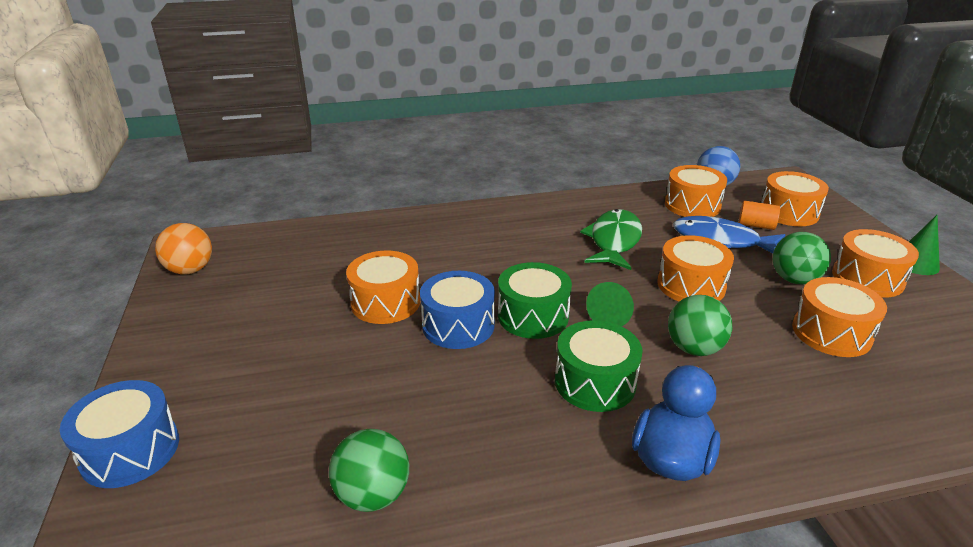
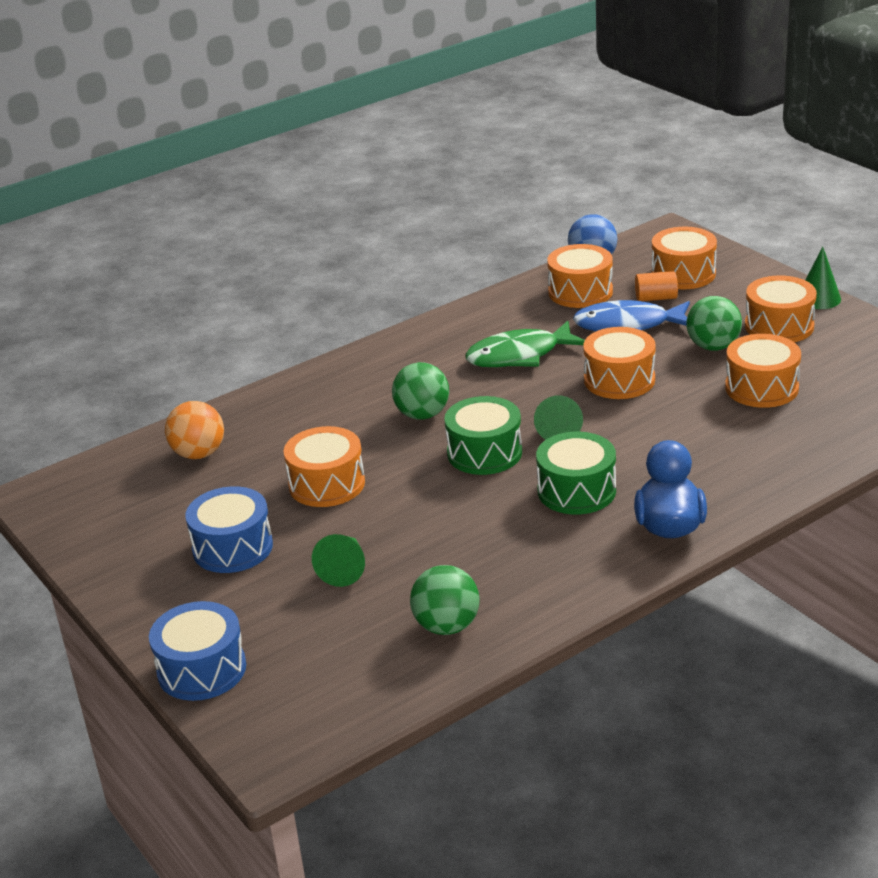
camera: 20 degrees left, 0 degrees up
(190, 270) = (75, 517): orange ball -> orange ball (199, 454)
(334, 389) = (344, 569): none -> green cone
(458, 325) = (418, 482): blue drum -> blue drum (232, 547)
(614, 241) = (519, 355): green fish -> green fish turned 105 degrees counterclockwise
(694, 348) = (648, 437): green ball -> green ball (422, 414)

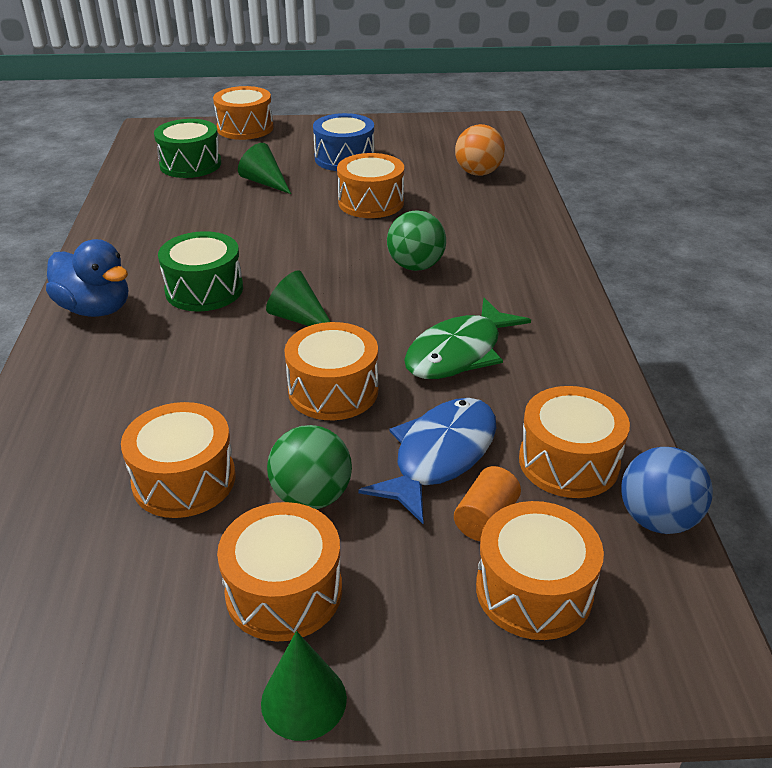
camera: 120 degrees right, 5 degrees up
(202, 669) = (245, 128): blue drum -> orange drum
(447, 626) = (156, 194): green ball -> none
(484, 453) = (317, 272): green drum -> green drum (190, 164)
(519, 355) = (459, 352): green fish -> green fish turned 150 degrees counterclockwise

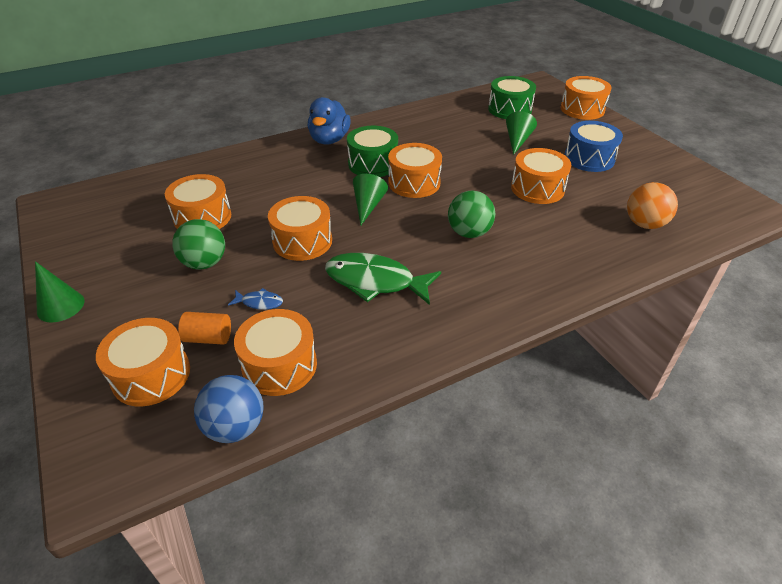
camera: 65 degrees right, 5 degrees up
(284, 591) = (130, 277): orange drum -> orange drum (414, 183)
(440, 456) = (259, 302): blue fish -> blue fish, size x0.45

